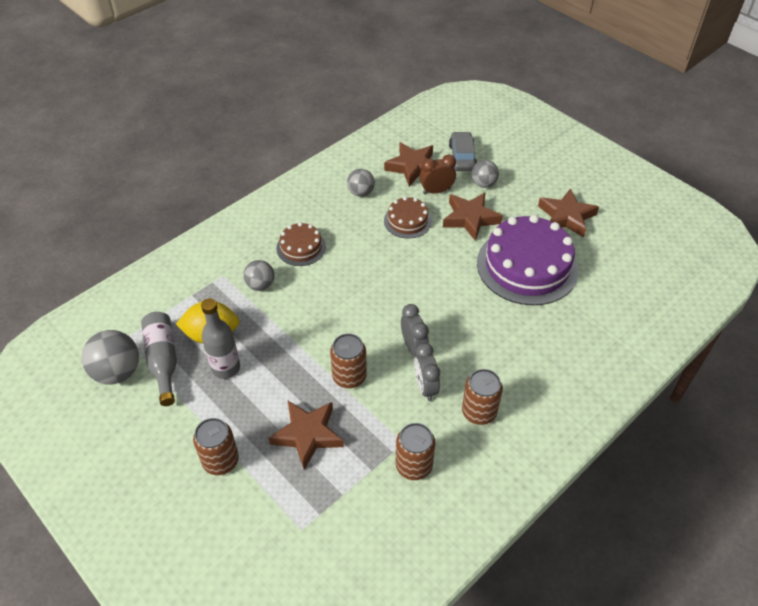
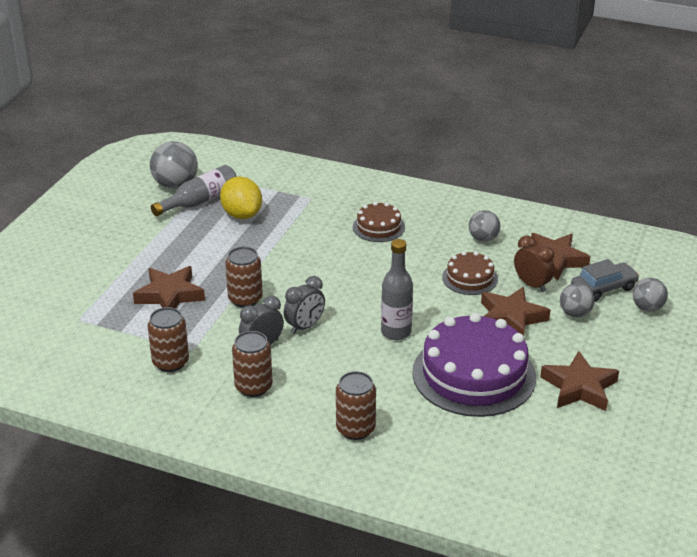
camera: 65 degrees right, 15 degrees down
(220, 461) = (120, 260): brown can -> brown can (355, 429)
(226, 368) = (212, 233): grey bottle -> grey bottle (396, 332)
(260, 285) = (315, 220): grey ball -> grey ball (647, 308)

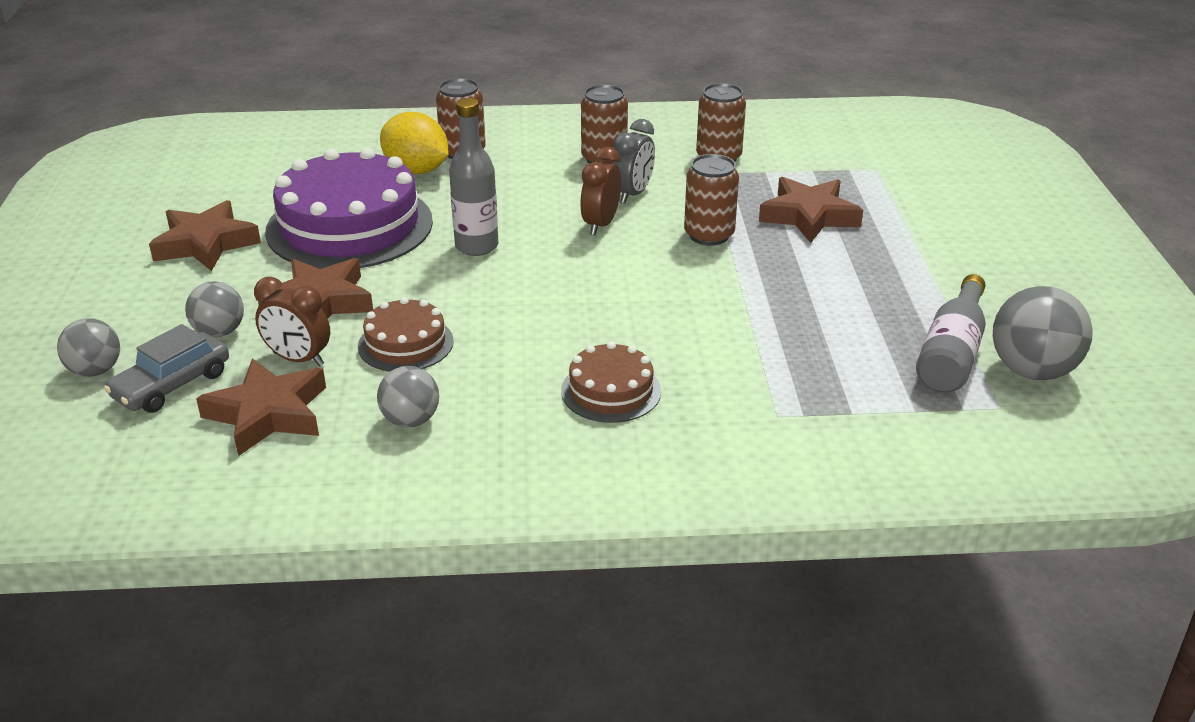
camera: 155 degrees right, 0 degrees up
(242, 215) = (856, 349): yellow lemon -> yellow lemon (416, 170)
(305, 326) = (600, 224): grey clock -> brown clock

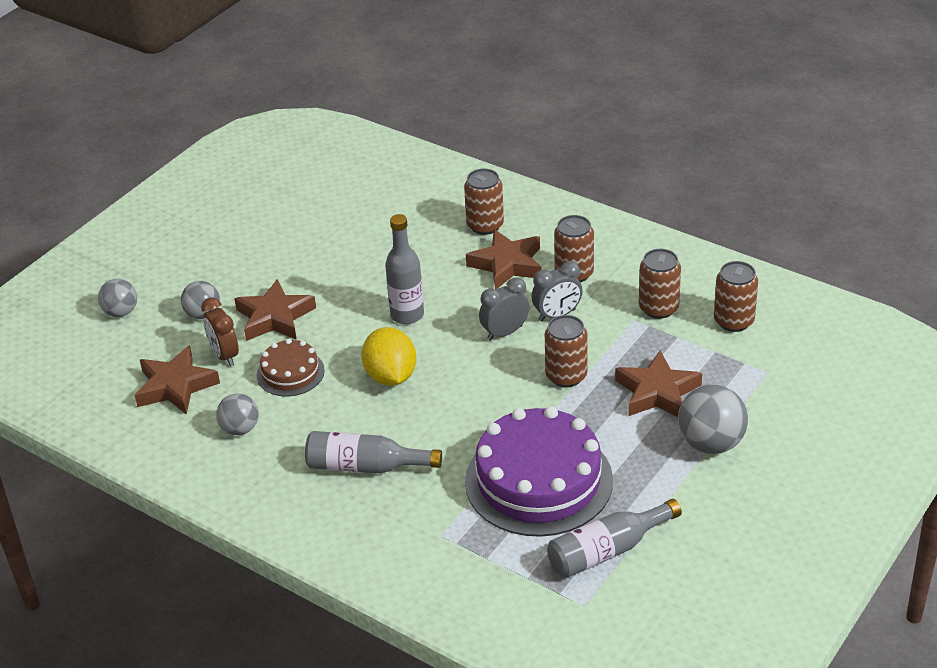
camera: 40 degrees right, 5 degrees up
(172, 385) = (148, 341): grey car -> none
(205, 244) = (256, 239): brown star -> brown star (507, 264)
(349, 226) = (349, 262): purple cake -> purple cake (538, 481)
(416, 170) = (438, 230): yellow lemon -> yellow lemon (391, 376)
(600, 224) = (505, 333): brown clock -> grey clock
(611, 391) = (366, 466): brown cake -> grey bottle
(796, 145) = (733, 321): none -> brown can
(1032, 371) = (643, 592): grey ball -> grey ball (711, 443)

